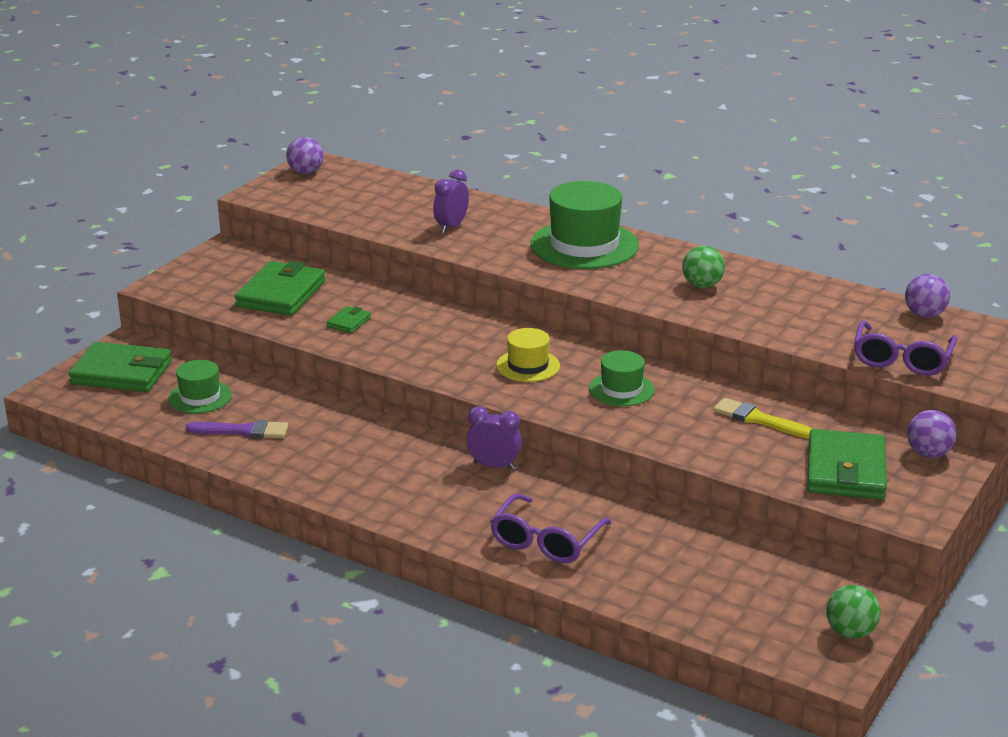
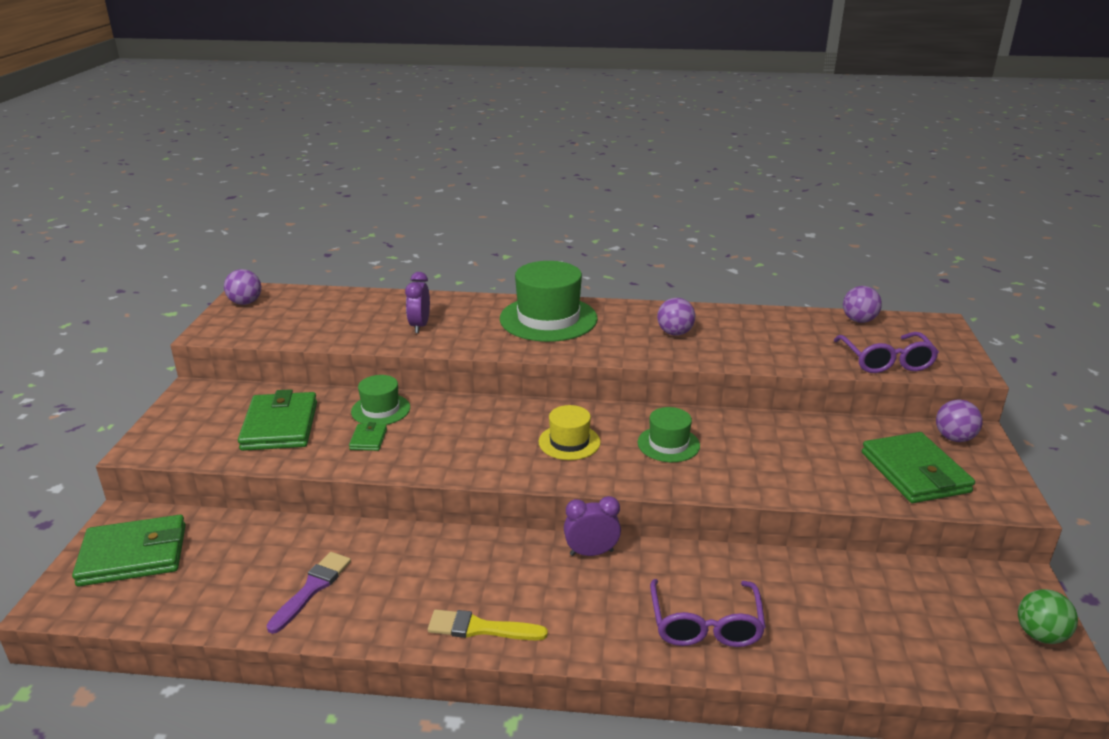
camera: 25 degrees left, 0 degrees up
(200, 397) = (240, 560): green hat -> green hat (380, 409)
(243, 431) = (312, 589): purple brush -> purple brush turned 45 degrees counterclockwise
(702, 285) = (675, 333): green ball -> purple ball
(759, 419) = (803, 442): yellow brush -> yellow brush (480, 628)

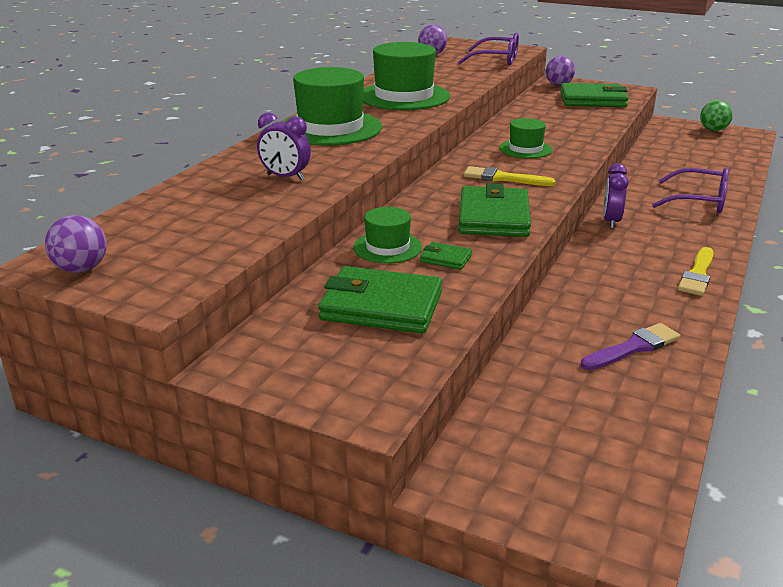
camera: 70 degrees left, 0 degrees up
(133, 555) = (541, 472): green wallet -> green wallet (493, 217)
(312, 589) = (633, 347): purple brush -> purple brush turned 105 degrees clockwise
(569, 442) = (503, 178): yellow hat -> yellow brush
(675, 333) = (404, 96): purple ball -> green hat

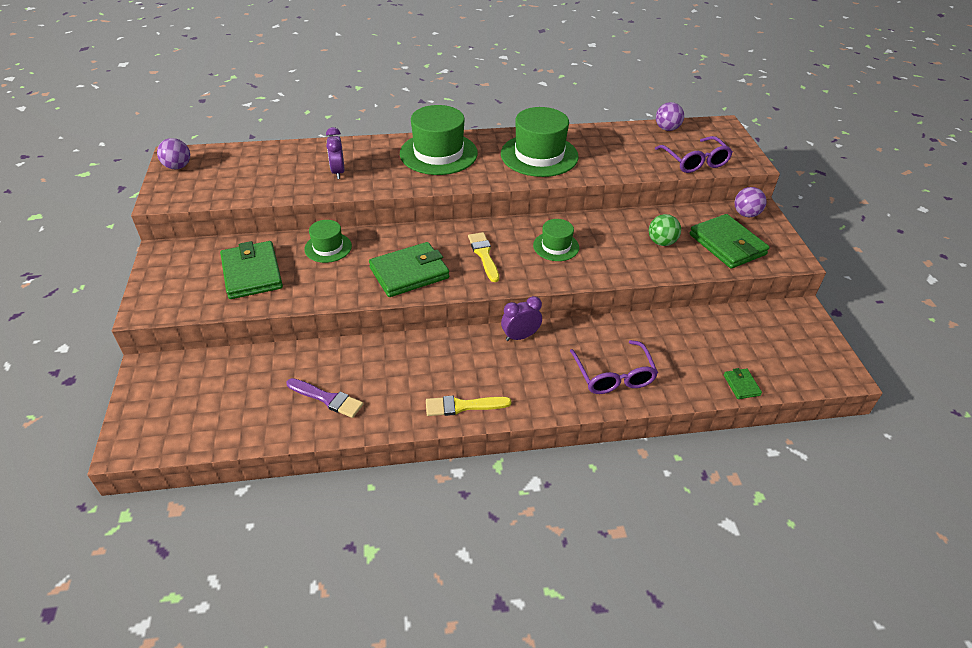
camera: 55 degrees right, 15 degrees up
(445, 259) = (329, 275): green wallet -> green wallet (741, 385)
(713, 130) = (819, 345): green ball -> green ball (661, 242)

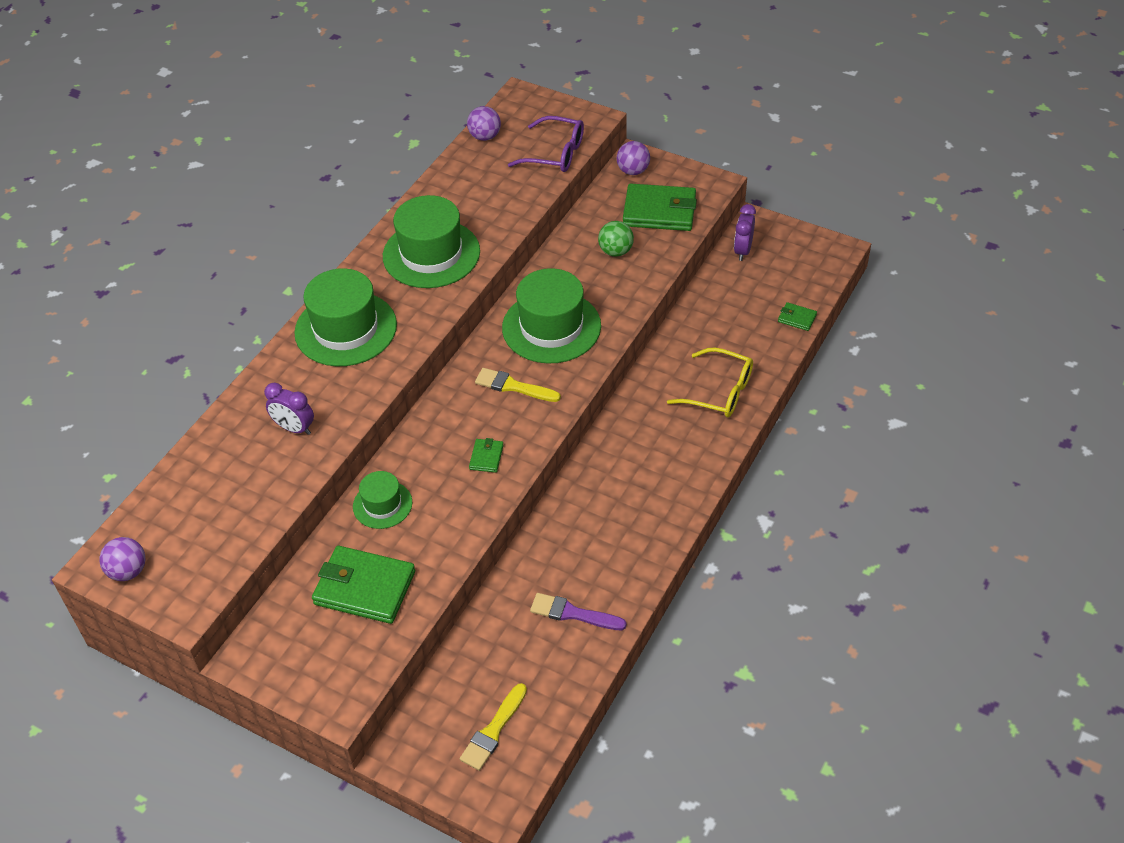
camera: 50 degrees left, 5 degrees up
(327, 399) = (573, 613): purple brush -> purple brush turned 135 degrees counterclockwise
(409, 273) = (486, 457): green wallet -> green wallet, size x0.46
(463, 406) = (666, 515): yellow brush -> yellow brush (493, 731)
(520, 336) = (618, 427): purple clock -> purple clock (743, 250)
(556, 246) = (551, 327): green hat -> green hat, size x1.84
(613, 376) = (719, 392): purple glasses -> yellow glasses

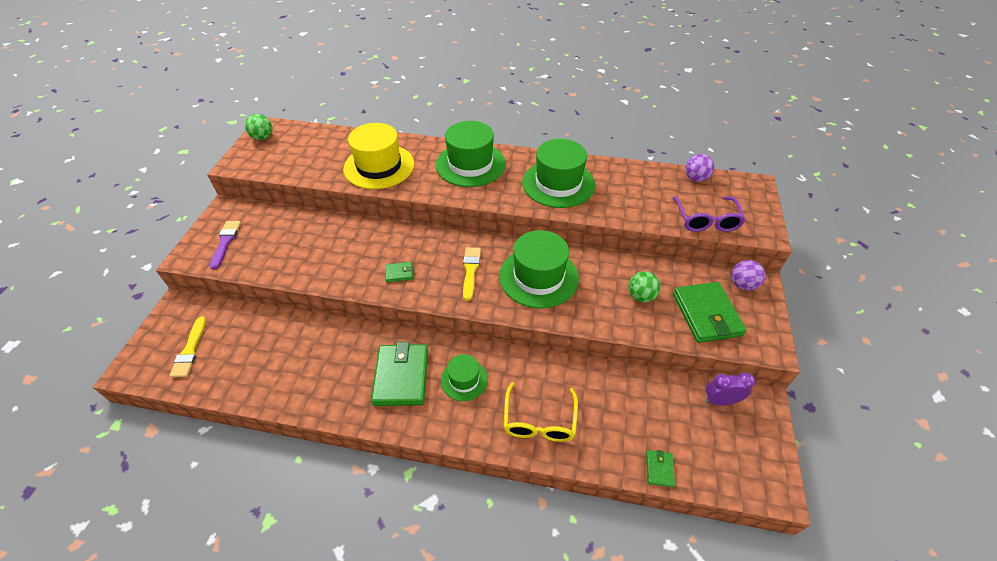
camera: 70 degrees right, 0 degrees up
(128, 571) = (263, 137): purple ball -> green ball
(294, 428) = (379, 166): purple clock -> yellow hat
(364, 588) = (278, 243): green wallet -> green wallet (401, 376)
(382, 504) = (347, 233): green hat -> green hat (464, 380)
(493, 731) = (190, 350): yellow brush -> yellow brush turned 105 degrees counterclockwise
(573, 613) = (290, 371): purple brush -> purple brush (225, 242)

